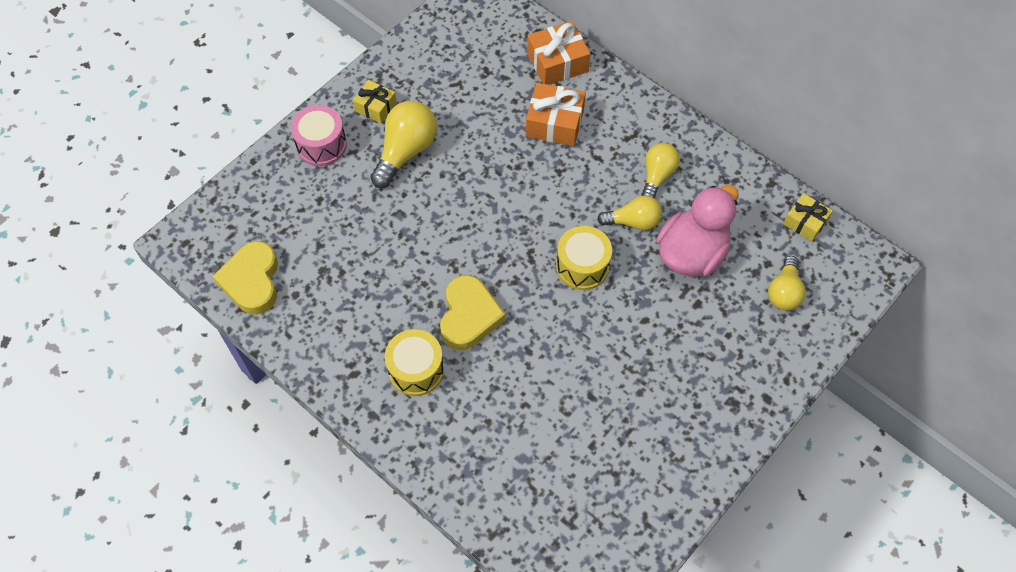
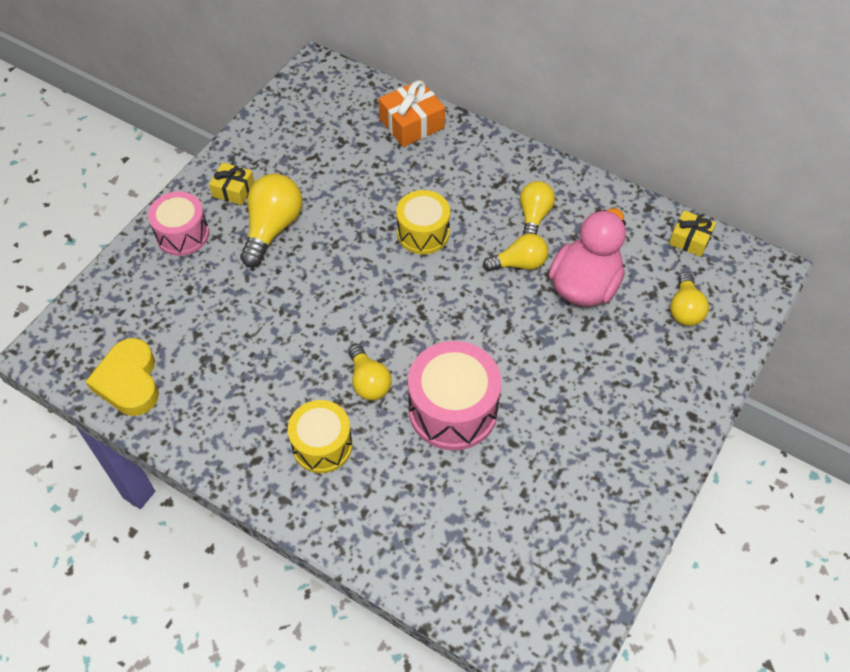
camera: 10 degrees left, 5 degrees down
(469, 316) = (368, 382): yellow heart -> yellow light bulb
(542, 355) = (453, 410): none -> pink drum
(554, 123) = (420, 180): orange gift -> none
(582, 266) = (476, 314): yellow drum -> yellow drum (423, 233)

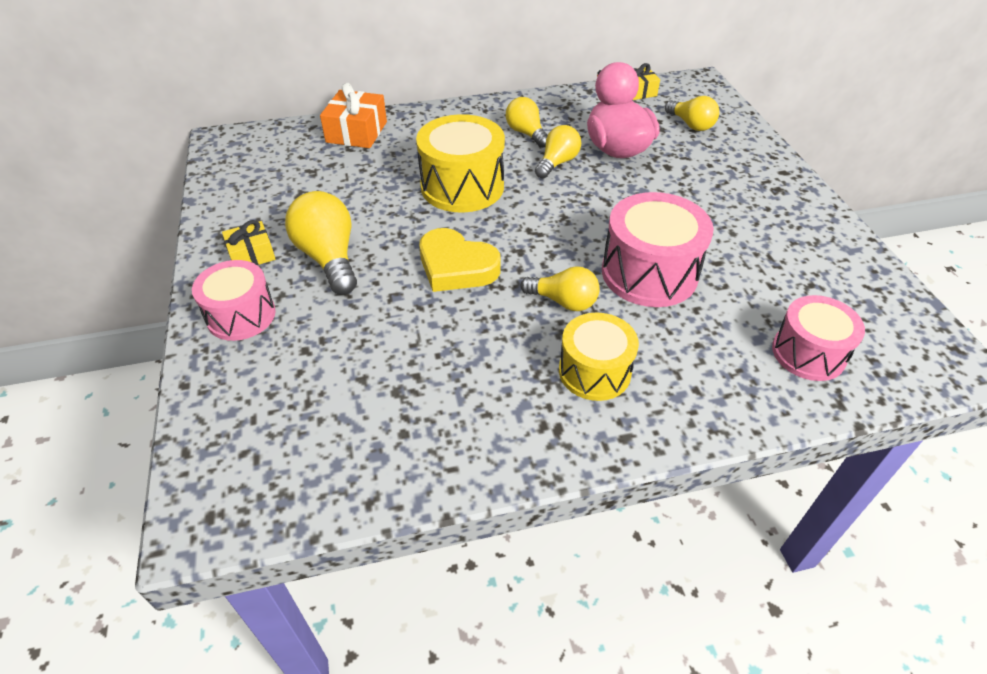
camera: 45 degrees left, 10 degrees down
(129, 381) = (342, 469): yellow heart -> yellow heart (456, 267)
(423, 233) = (462, 186): yellow drum -> yellow drum, size x1.51
(470, 558) = (808, 353): none -> pink drum

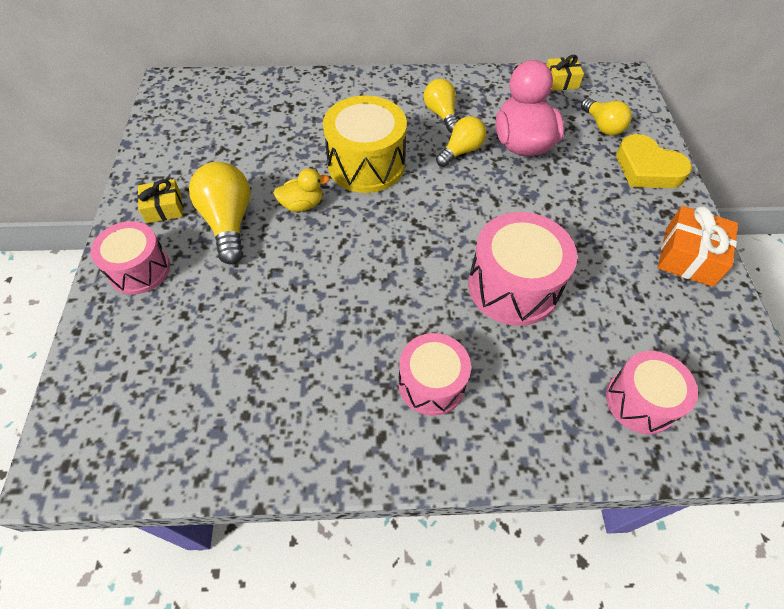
camera: 10 degrees right, 10 degrees up
(356, 132) = (287, 91): orange gift -> orange gift (688, 256)
(405, 231) = (302, 204): none -> yellow duck
(456, 267) = (337, 250): yellow heart -> yellow heart (647, 168)
(563, 301) = (424, 303): yellow light bulb -> none
(594, 371) = (431, 383): yellow drum -> pink drum

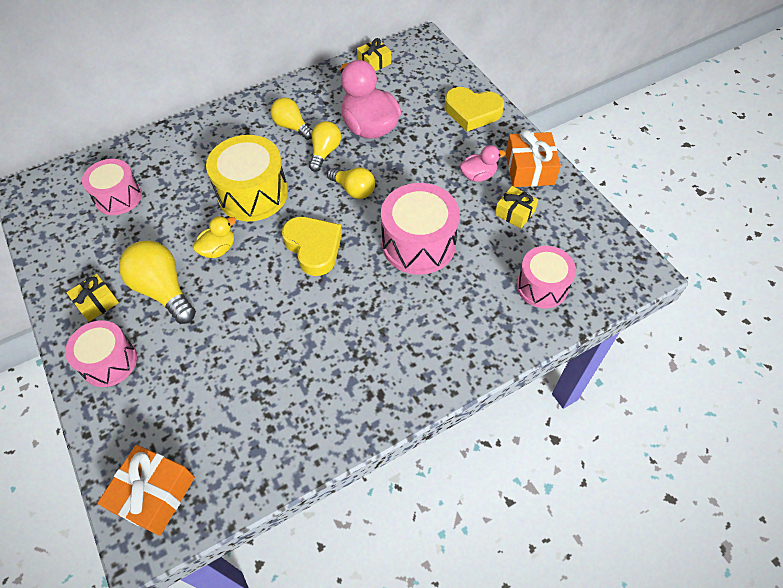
camera: 25 degrees left, 0 degrees up
(95, 426) = (154, 494): none -> orange gift
(397, 242) = (314, 247): none -> yellow heart
(431, 383) = (396, 340): pink drum -> pink drum (118, 197)
(602, 126) = (424, 89): yellow light bulb -> yellow light bulb (353, 190)
(621, 239) = (478, 175): none -> pink duck
(646, 299) = (515, 213): none -> yellow gift

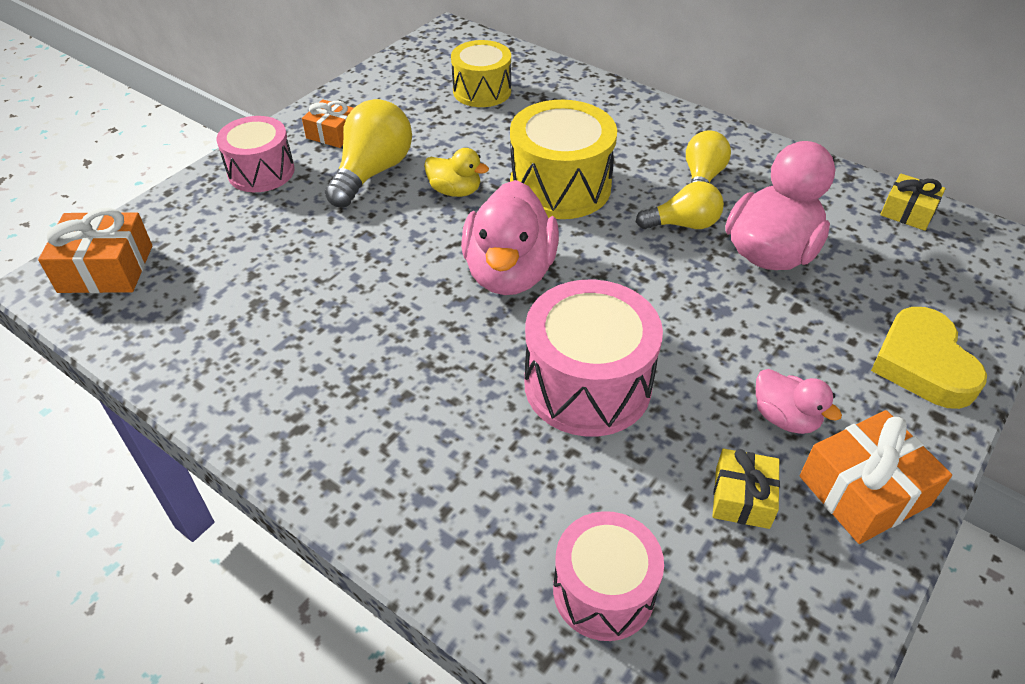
camera: 65 degrees right, 10 degrees down
(97, 302) = (333, 133): yellow gift -> orange gift
(118, 197) = (482, 91): pink drum -> yellow drum
(314, 247) = (509, 273): yellow heart -> pink duck
(353, 190) = (638, 277): yellow light bulb -> none

